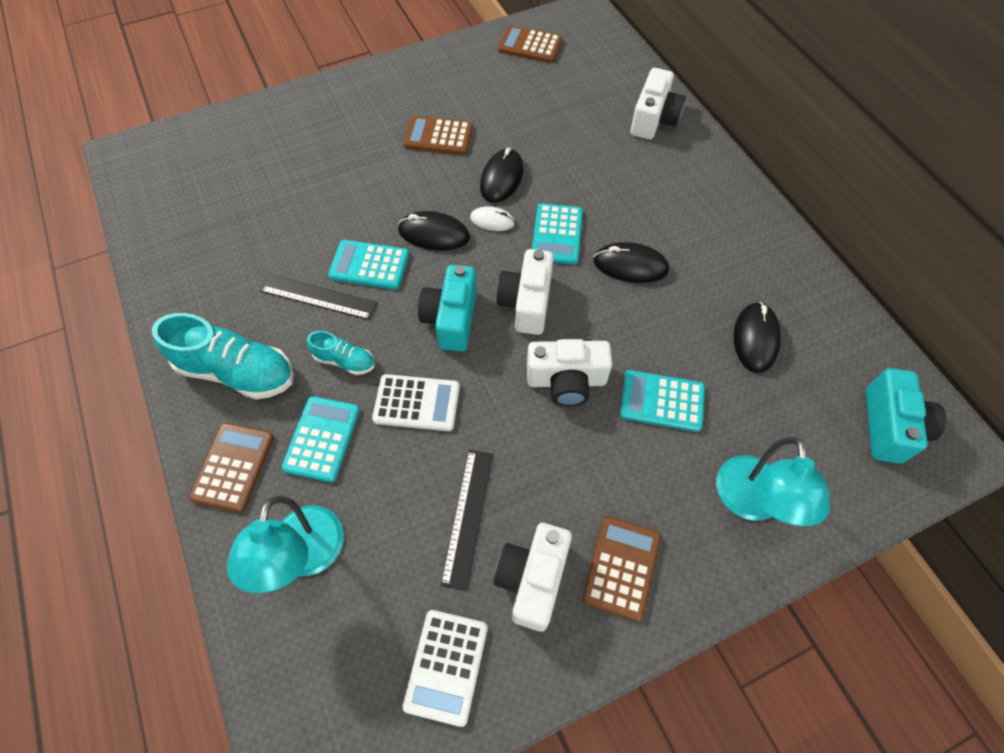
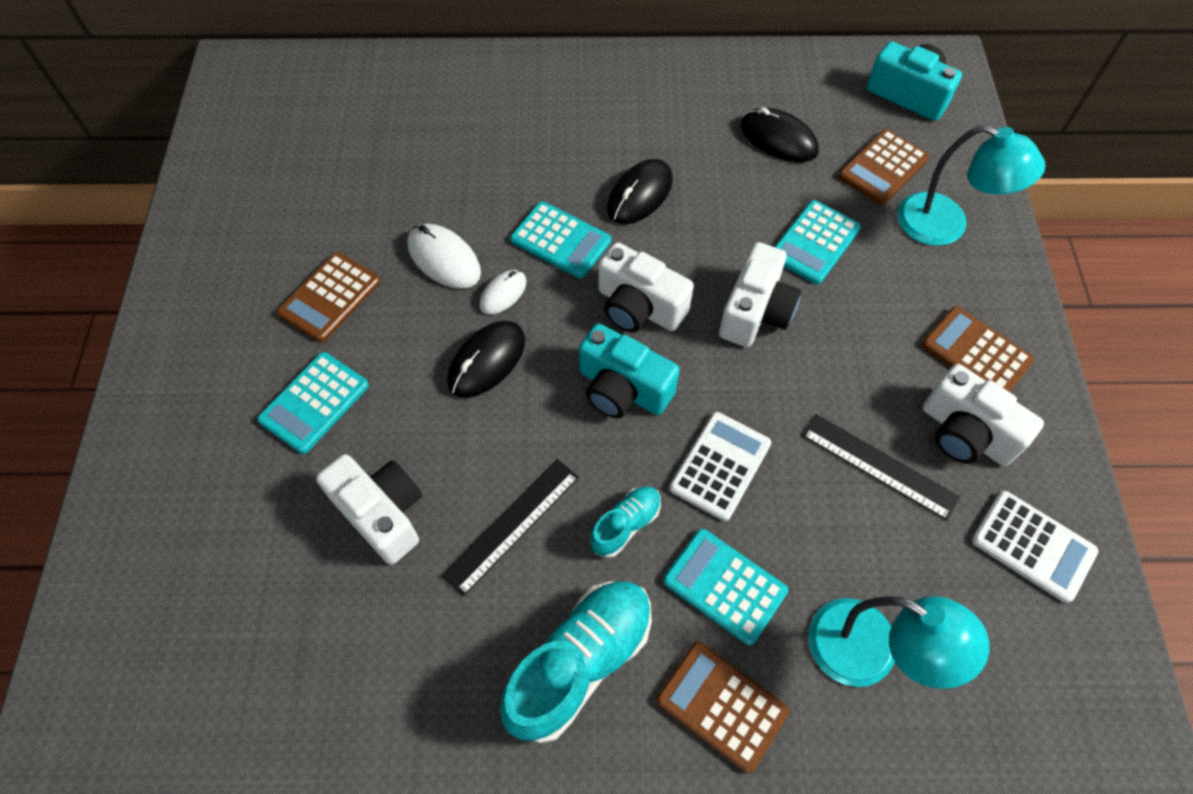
camera: 65 degrees left, 0 degrees up
(369, 265) = (494, 449): turquoise calculator -> turquoise calculator (314, 403)
(501, 178) = (444, 259): black mouse -> white mouse
(530, 45) = (244, 143): brown calculator -> brown calculator (883, 168)
(653, 119) = (452, 85): white camera -> white camera (382, 513)

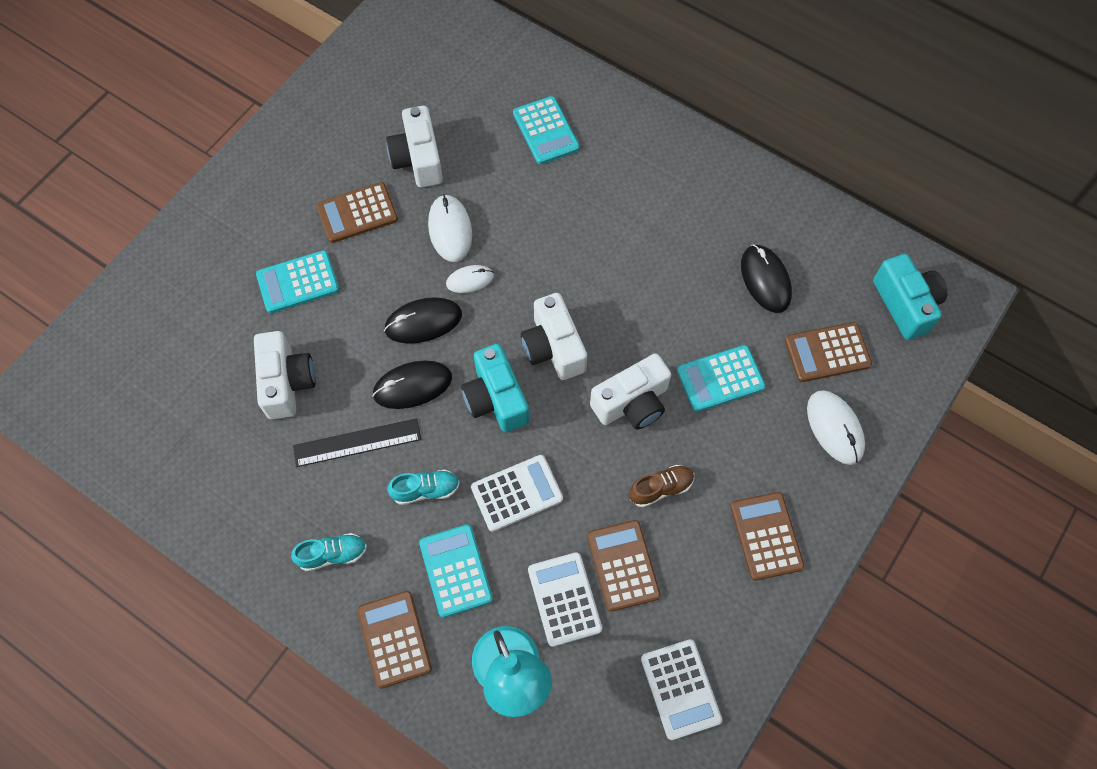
camera: 35 degrees right, 5 degrees up
(561, 240) = (539, 264): turquoise calculator -> turquoise calculator (546, 131)
(580, 663) = (332, 554): turquoise shoe -> turquoise shoe, size x0.52
(640, 195) = (623, 263): black mouse -> black mouse (412, 386)
(849, 372) = (660, 488): none -> brown shoe
(854, 537) = (564, 599): none -> white calculator
(879, 466) = (623, 565): black ruler -> brown calculator
(946, 225) = (835, 428): turquoise lamp -> white mouse
(965, 433) = (705, 585): white camera -> white camera (418, 159)

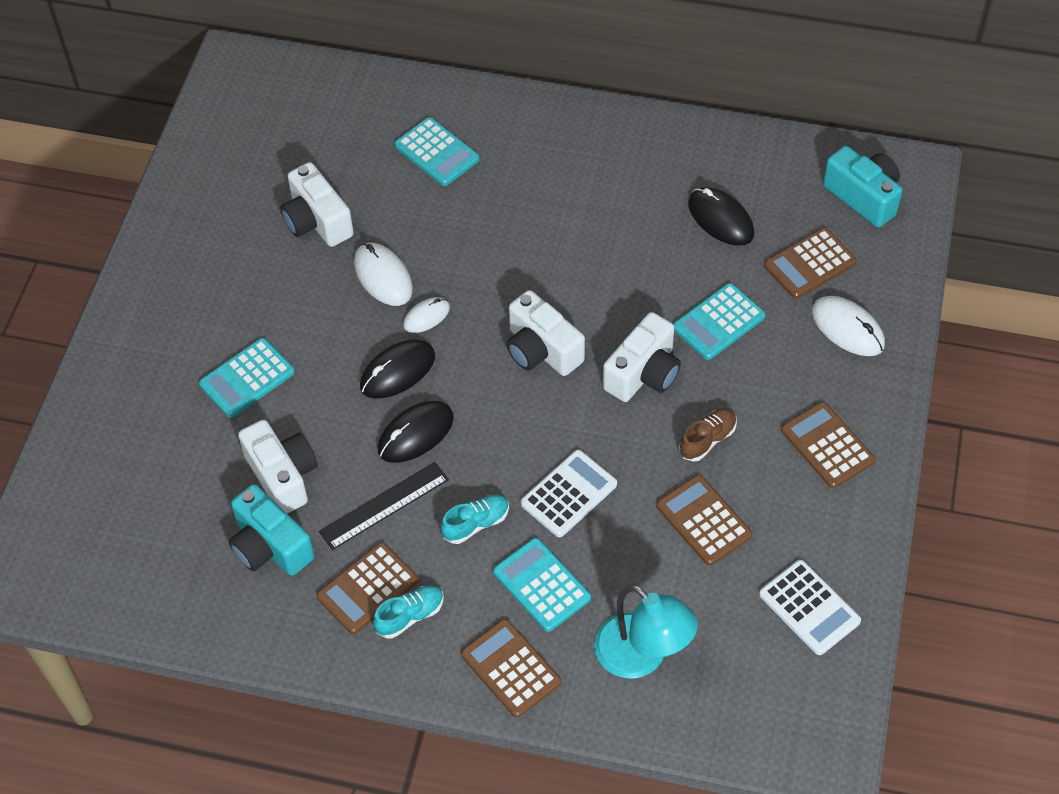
camera: 20 degrees left, 10 degrees down
(357, 213) = (278, 293): brown calculator -> brown calculator (368, 588)
(496, 399) = (506, 416): turquoise camera -> turquoise camera (270, 546)
(564, 599) = (661, 571): white calculator -> none

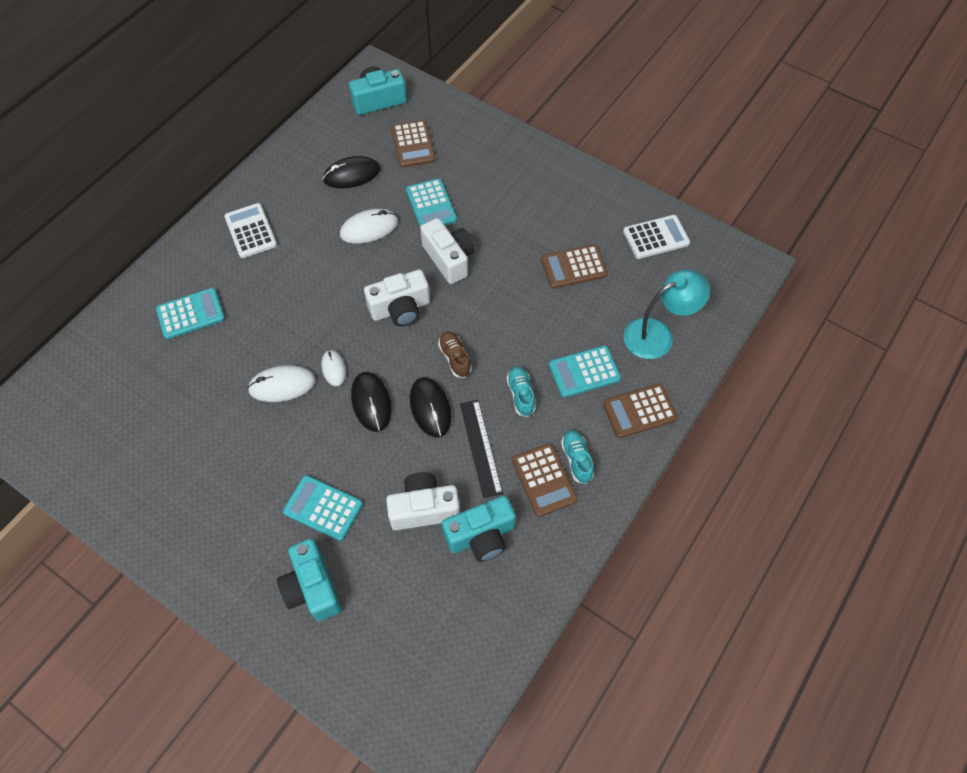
camera: 70 degrees left, 5 degrees up
(153, 406) = (312, 587): none -> turquoise camera
(247, 378) = (323, 508): turquoise calculator -> turquoise calculator turned 135 degrees clockwise
(317, 221) = (203, 413): white camera -> none
(569, 494) = (522, 332): white calculator -> white calculator (251, 231)
(707, 440) = (516, 243): brown shoe -> brown shoe (455, 358)
(827, 445) = (548, 186): brown calculator -> none
(847, 328) = (470, 145): white mouse -> white mouse (369, 228)

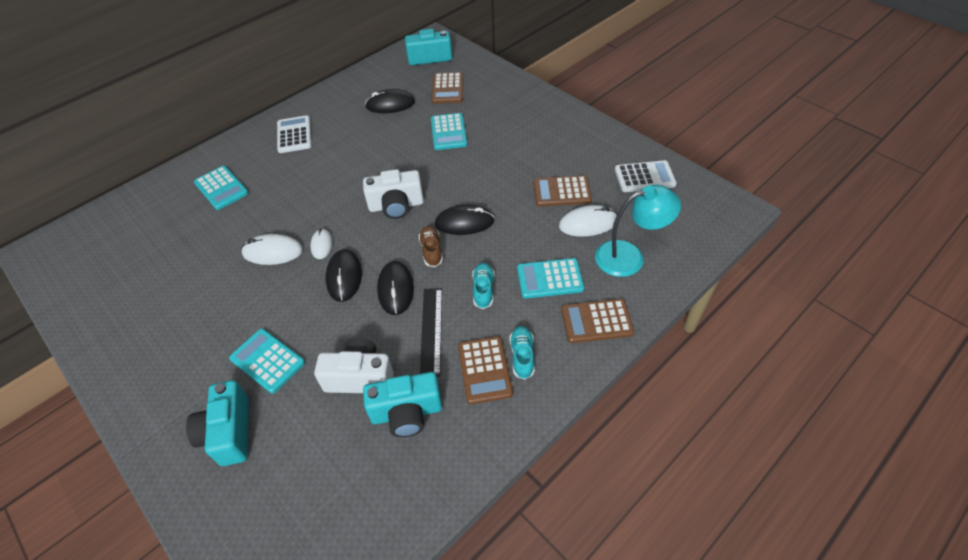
camera: 15 degrees right, 10 degrees down
(191, 314) = (221, 188): turquoise calculator -> turquoise calculator turned 60 degrees clockwise
(369, 228) = (391, 143): white mouse -> white mouse (588, 223)
(449, 259) = (451, 173): white camera -> none
(480, 319) = (464, 222): none -> black mouse

